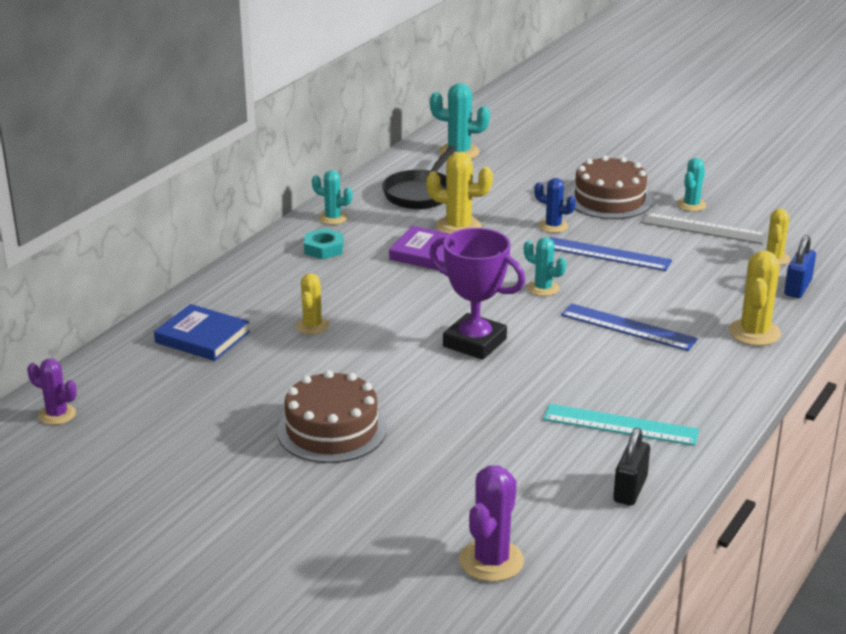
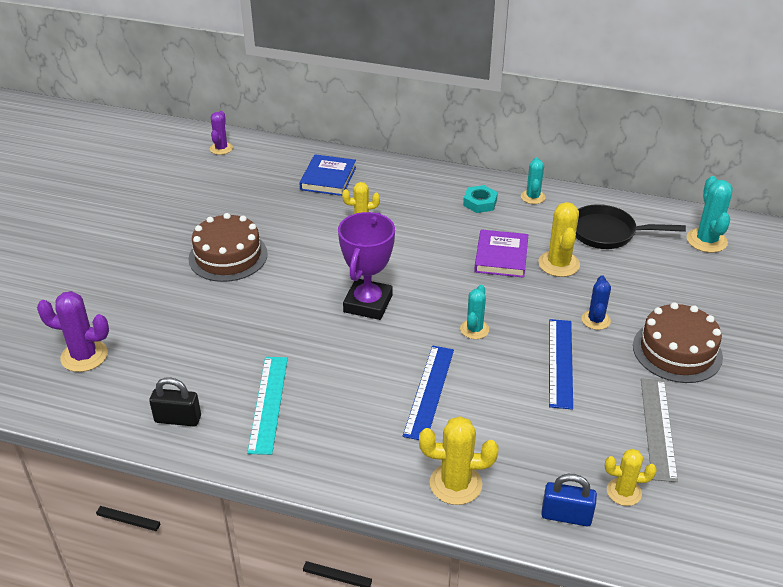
camera: 75 degrees right, 10 degrees up
(691, 205) = (708, 414): turquoise cactus -> none

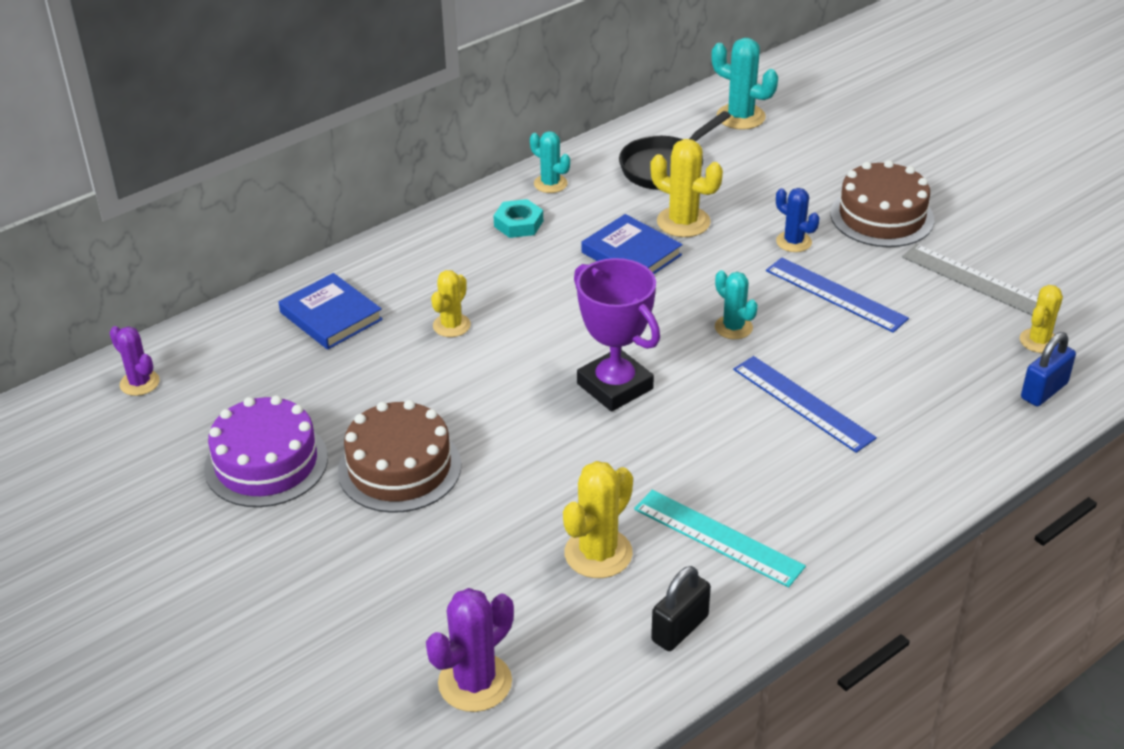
camera: 55 degrees left, 0 degrees up
(195, 212) = (266, 463): none -> purple cake
(455, 484) = (952, 444): yellow cactus -> yellow cactus (598, 553)
(501, 257) = (631, 254): purple book -> blue book

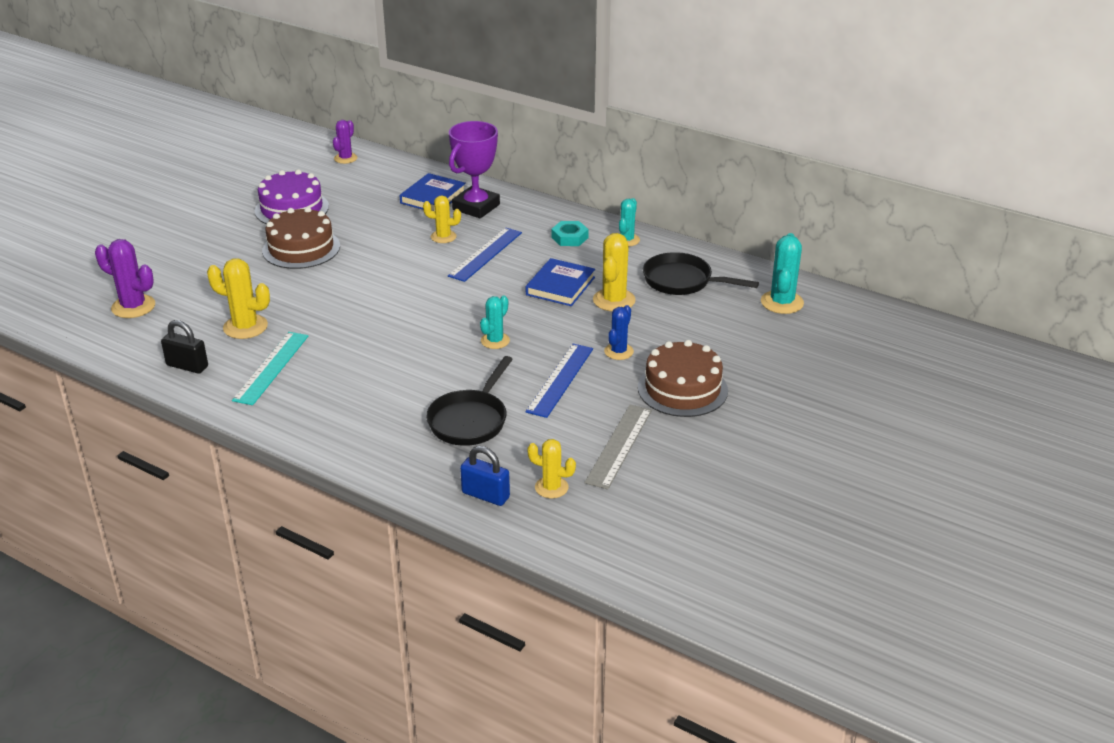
camera: 70 degrees right, 5 degrees down
(614, 386) = (407, 305): purple trophy -> purple trophy (476, 207)
(802, 403) = (421, 382): blue ruler -> blue ruler (485, 254)
(896, 377) = (470, 420): none -> black pan

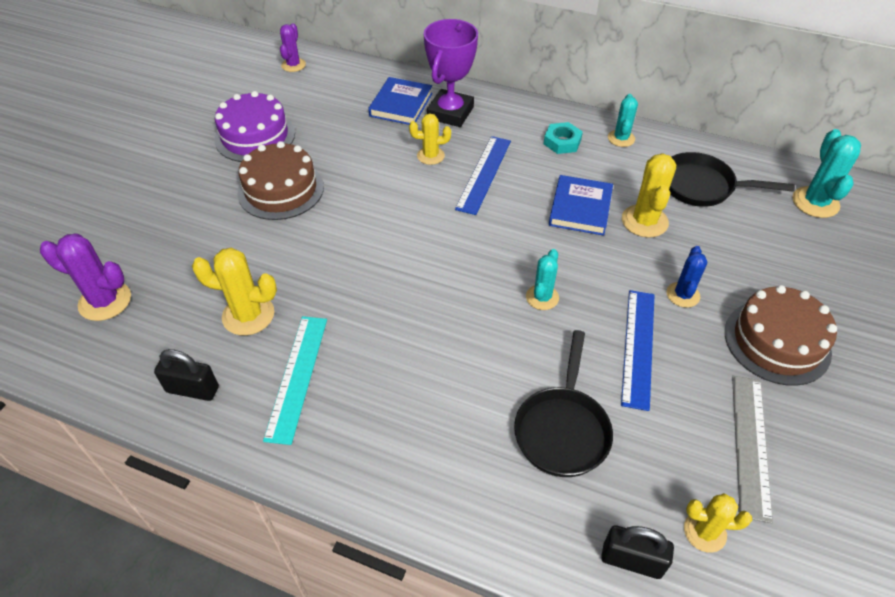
camera: 10 degrees left, 15 degrees up
(485, 495) = (631, 560): blue padlock -> black padlock

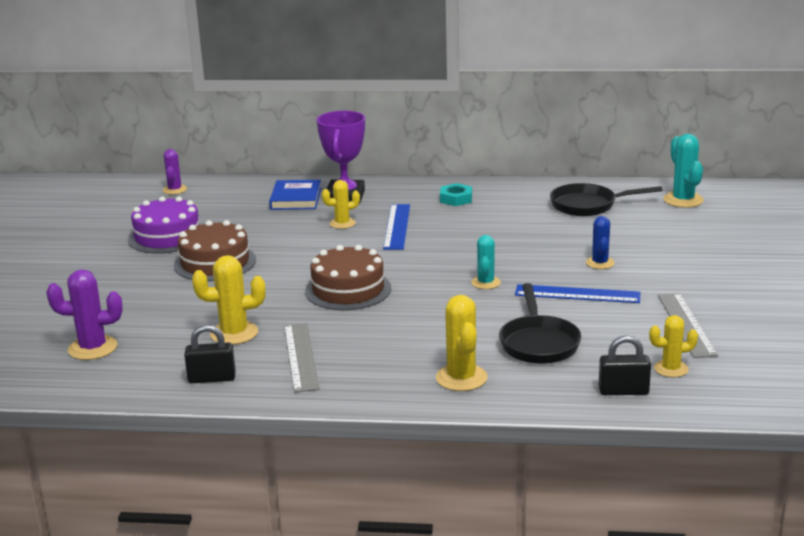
camera: 15 degrees left, 25 degrees down
(296, 377) = (300, 356): turquoise ruler -> grey ruler
(580, 208) = (492, 232): blue book -> none
(621, 138) = (506, 189): turquoise cactus -> none
(638, 347) = (577, 294): blue ruler -> blue ruler turned 75 degrees counterclockwise
(644, 221) = (549, 231): yellow cactus -> yellow cactus (461, 378)
(777, 341) = (684, 274): brown cake -> brown cake (348, 290)

